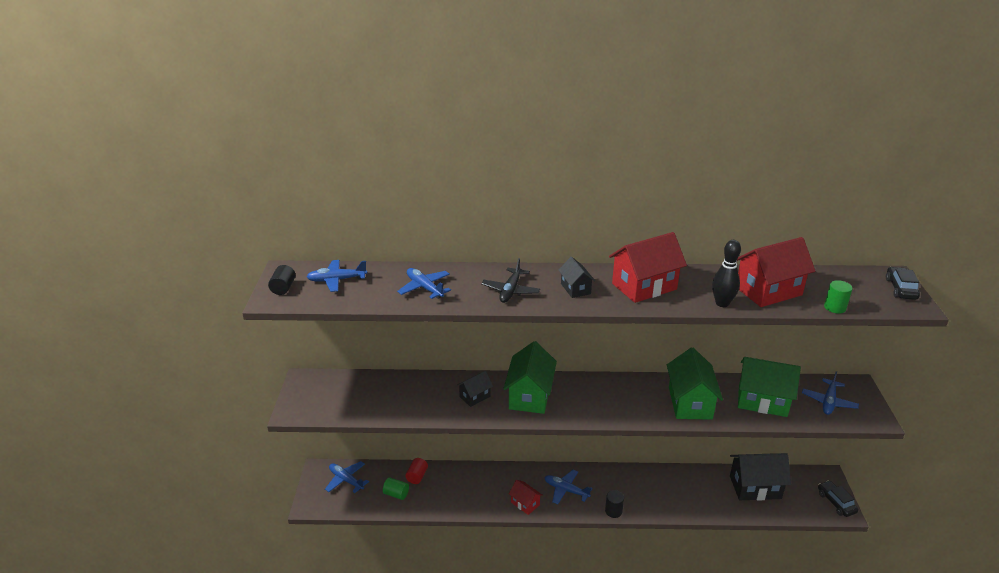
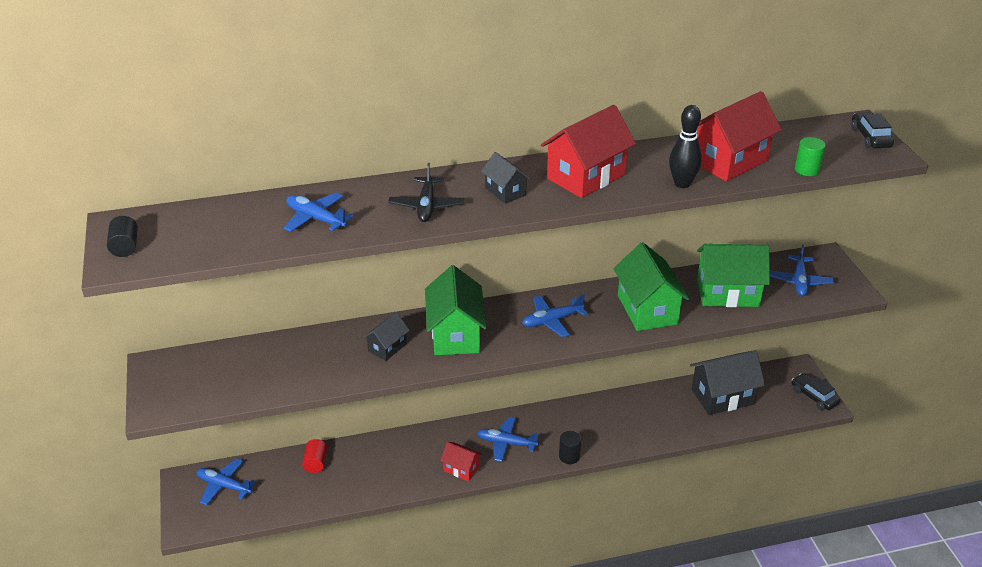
camera: 15 degrees left, 5 degrees up
(337, 280) = (194, 226): blue plane -> blue plane (552, 320)
(396, 494) = (295, 490): green cylinder -> none

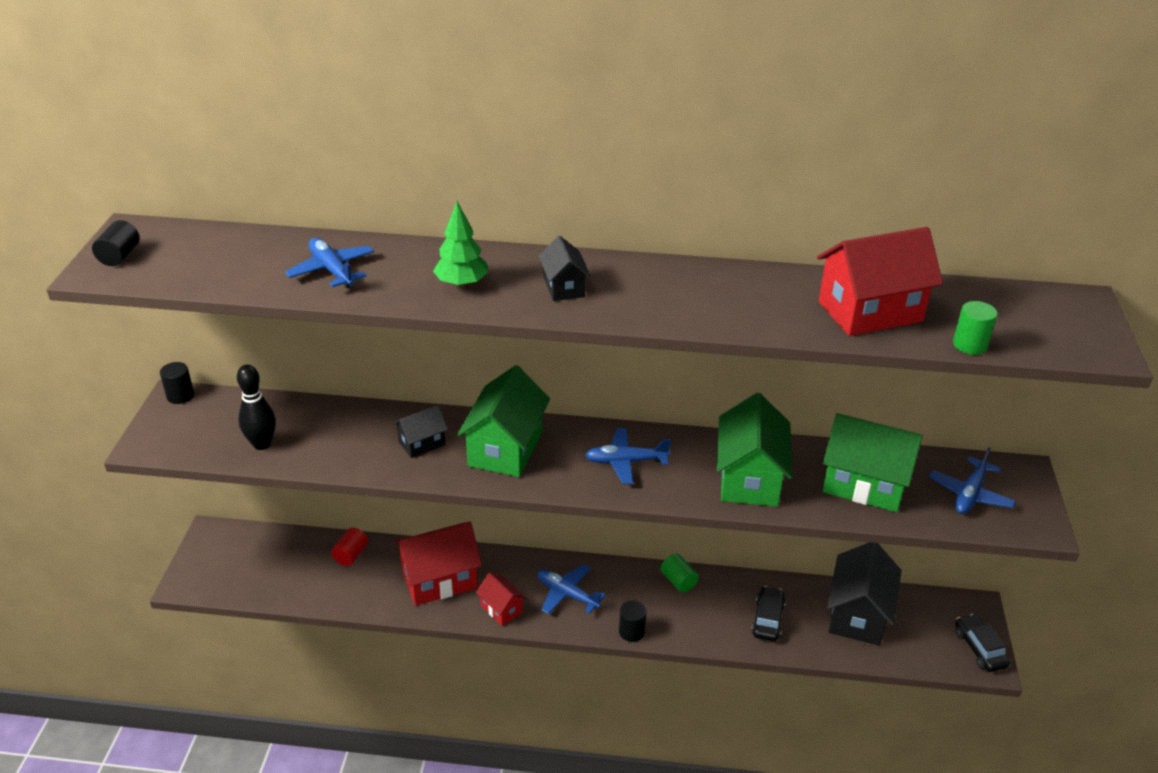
camera: 20 degrees right, 0 degrees up
(156, 362) = (180, 396): none -> black cylinder
(224, 486) = (246, 552): blue plane -> none
(426, 206) = (462, 284): black plane -> green tree
(584, 409) = (678, 581): none -> green cylinder
(586, 176) = (673, 291): red house -> red house (439, 579)
(682, 184) = (788, 326): black bowling pin -> black bowling pin (262, 444)
(722, 396) = (858, 614): black house -> black house turned 75 degrees counterclockwise
(870, 137) = (1088, 323): black car -> black car (767, 619)

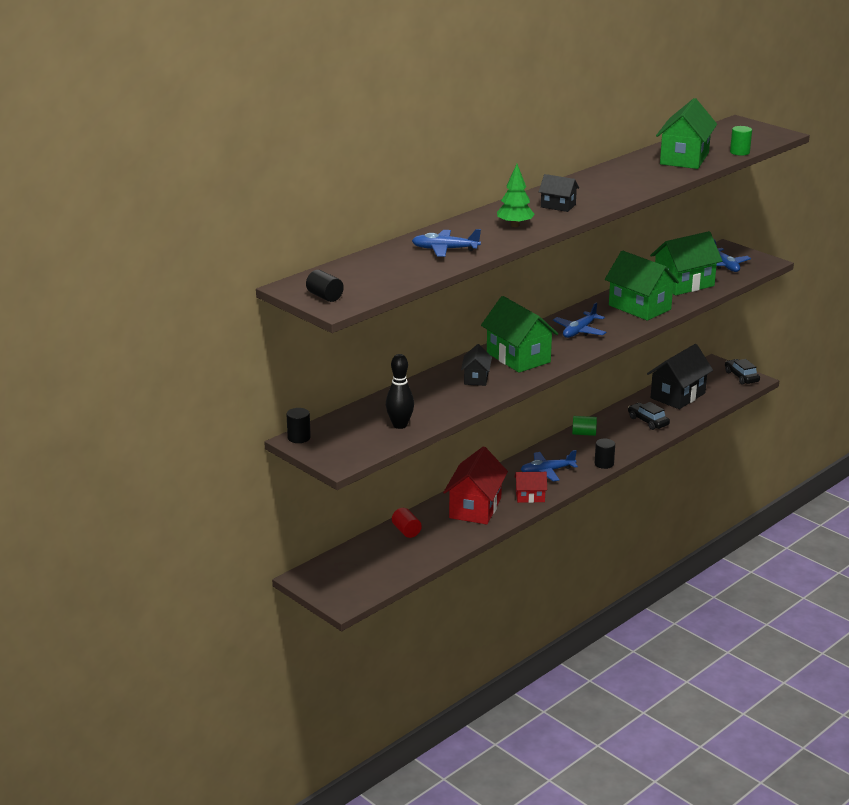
camera: 50 degrees left, 10 degrees down
(858, 614) = (677, 396): black house -> black house turned 75 degrees clockwise
(870, 311) = (684, 158): red house -> green house
(979, 649) = (741, 377): black car -> black car turned 45 degrees clockwise

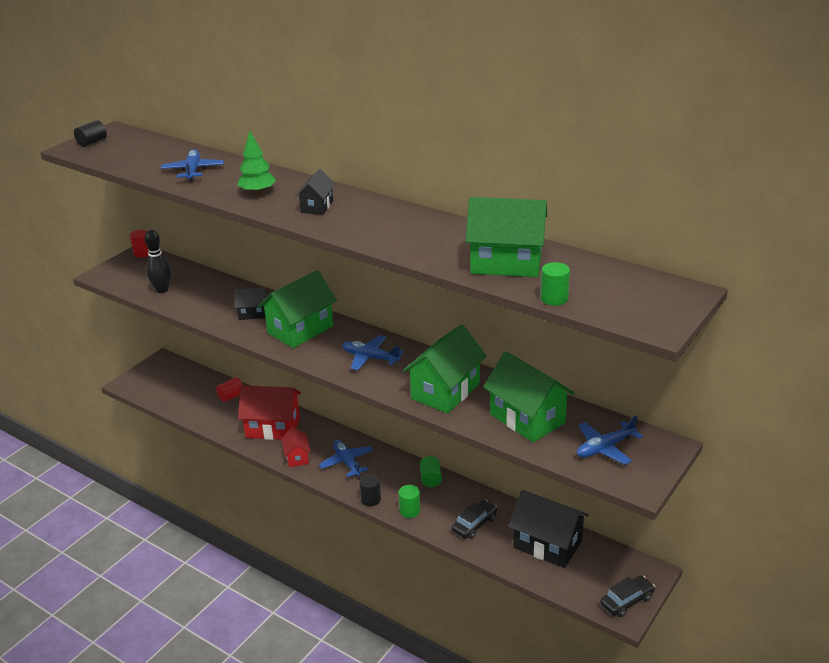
camera: 80 degrees right, 5 degrees up
(299, 438) = (143, 253): black cylinder -> red cylinder
(624, 447) = (410, 510): none -> green cylinder

